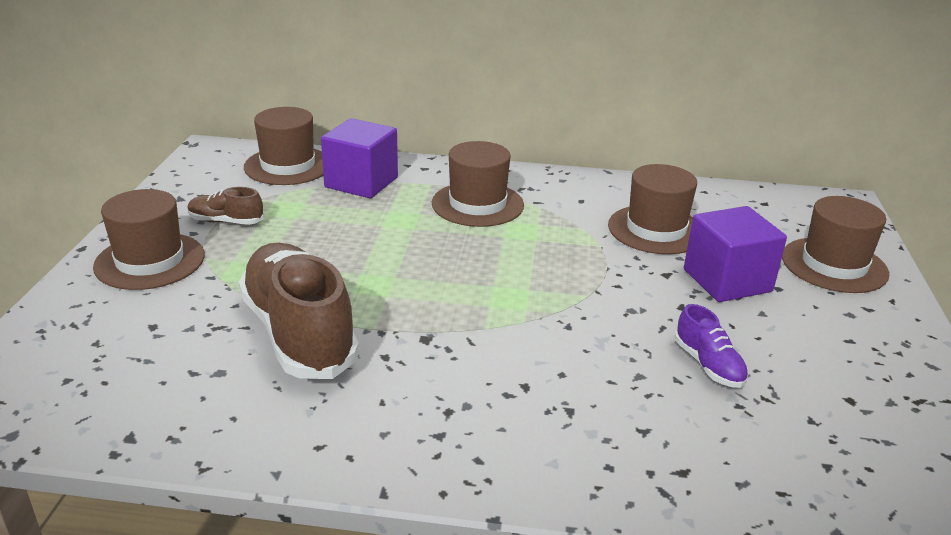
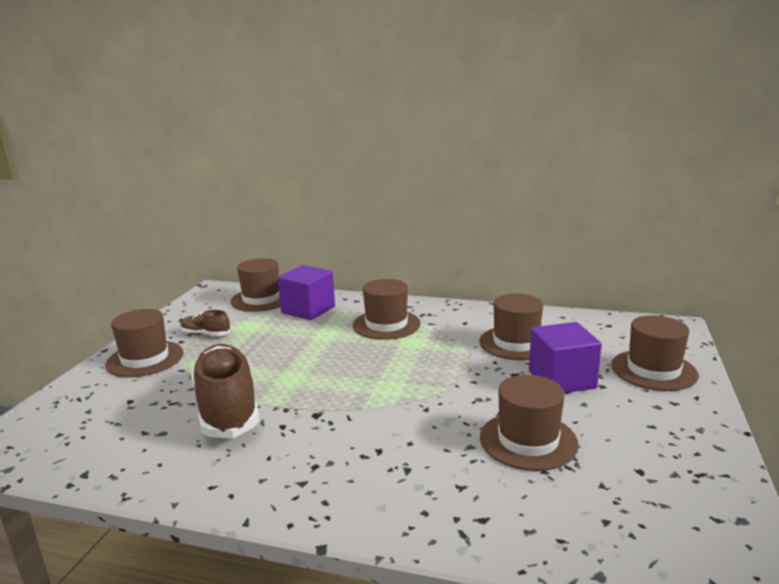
camera: 10 degrees right, 10 degrees down
(708, 365) = (528, 440): purple shoe -> brown hat

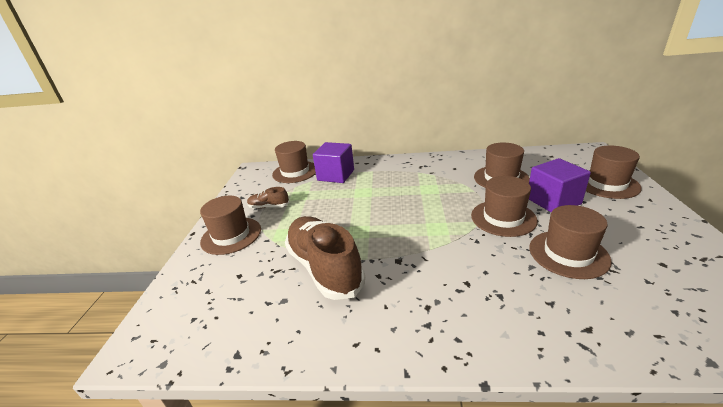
camera: 10 degrees left, 10 degrees up
(386, 324) = (400, 178): brown hat -> brown hat (503, 218)

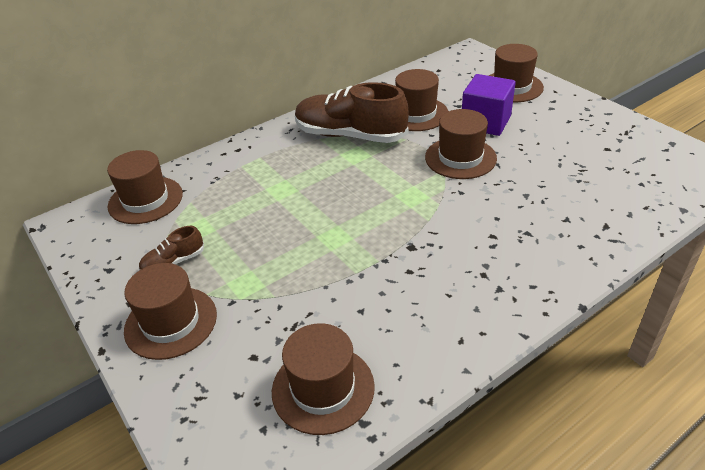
camera: 40 degrees left, 10 degrees up
(324, 268) = (345, 293): brown shoe -> brown shoe (350, 135)
(336, 175) = (215, 182): purple cube -> none
(568, 254) = (541, 170): brown hat -> brown hat (323, 388)

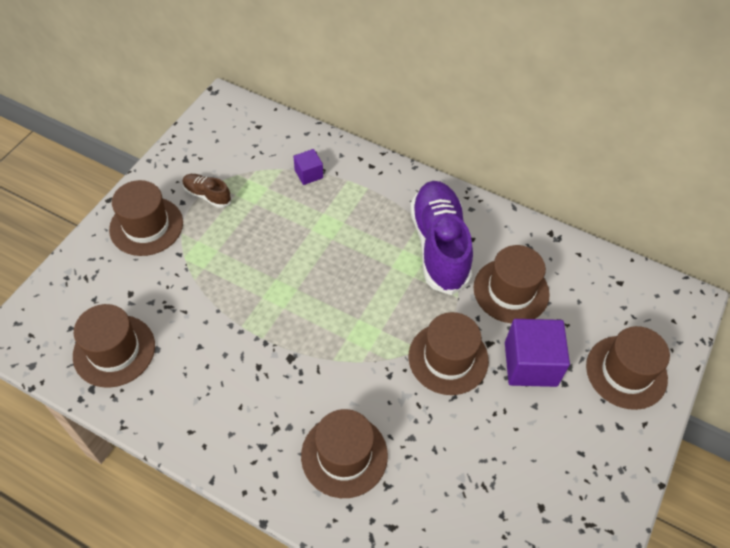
camera: 60 degrees right, 15 degrees up
(145, 200) = (272, 138): brown hat -> brown hat (344, 455)
(212, 187) = (308, 174): none -> purple cube
(350, 135) = (439, 246): brown shoe -> purple shoe

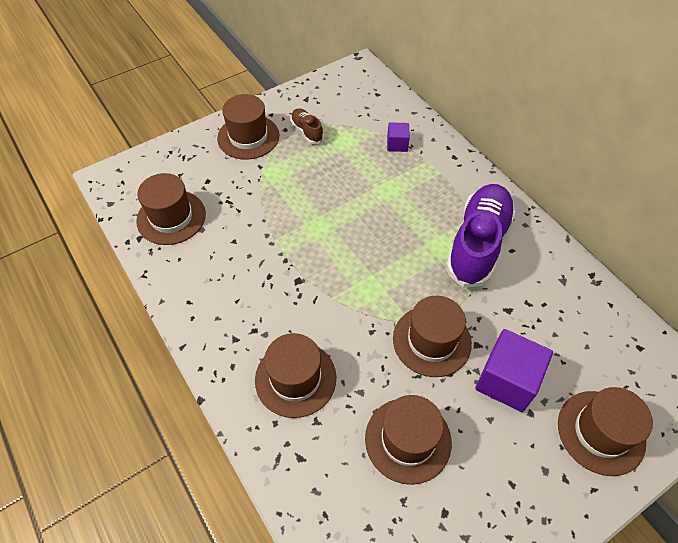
camera: 30 degrees right, 0 degrees up
(511, 291) = (524, 309): brown hat -> brown hat (408, 440)

